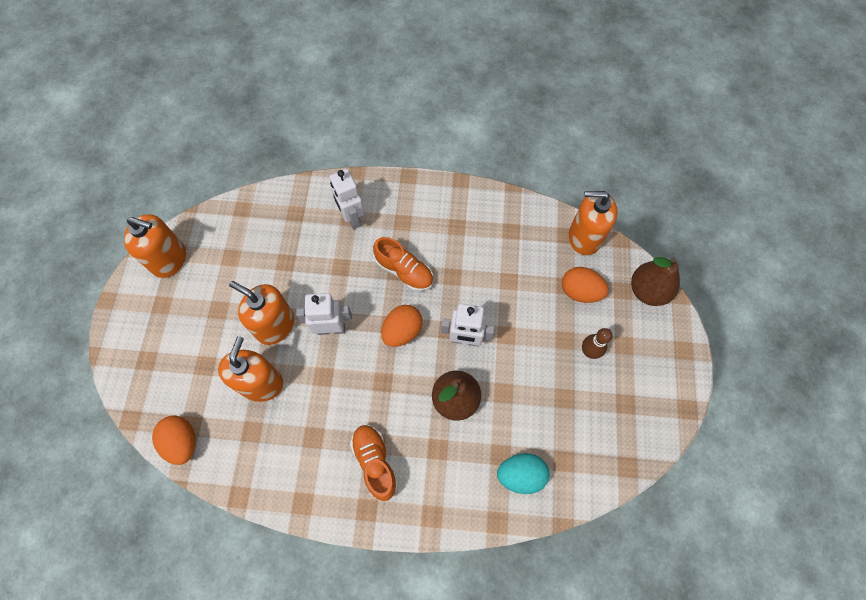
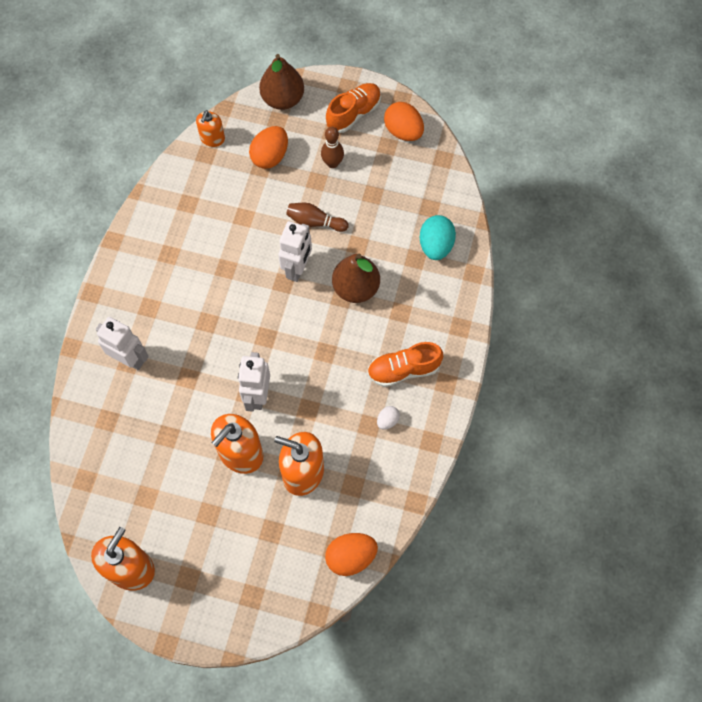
camera: 80 degrees left, 0 degrees up
(319, 455) = (387, 420): none -> white egg
(352, 218) = (129, 359): white robot -> white robot turned 135 degrees counterclockwise
(402, 331) = (275, 326): orange egg -> orange egg (403, 131)
(404, 271) = (209, 314): orange shoe -> orange shoe (353, 114)
(519, 347) = (315, 222): none -> brown bowling pin
(584, 237) = (212, 138): orange soap dispenser -> orange soap dispenser, size x0.58

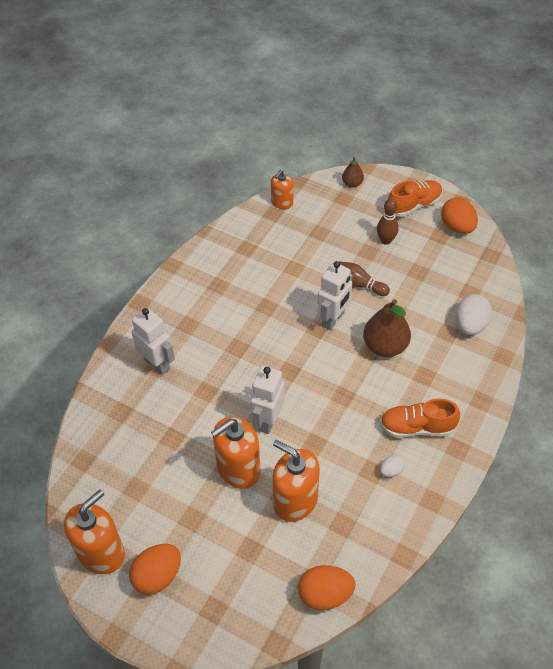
camera: 15 degrees right, 15 degrees down
(270, 156) = (330, 225): orange egg -> orange egg (157, 576)
(283, 99) = (352, 183): brown pear -> brown pear, size x0.54
(436, 245) = (470, 325): turquoise egg -> white egg

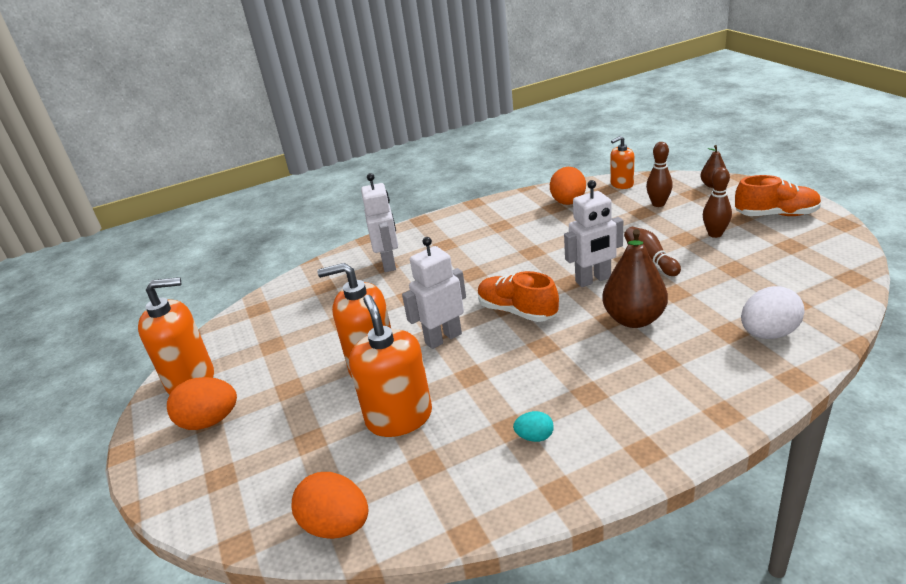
camera: 40 degrees right, 20 degrees down
(326, 219) = (658, 204): none -> brown bowling pin
(391, 471) = (534, 437): white egg -> turquoise egg
(417, 427) = (607, 407): orange shoe -> orange shoe (517, 311)
(457, 227) = (821, 243): orange egg -> orange egg (568, 202)

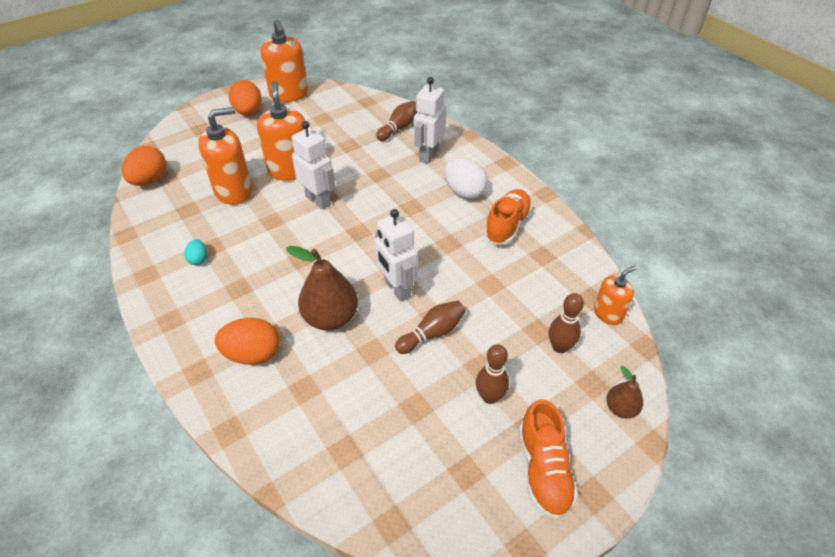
camera: 75 degrees right, 15 degrees up
(328, 283) = (398, 128): none -> brown bowling pin
(389, 263) = (428, 155): white robot -> white robot turned 135 degrees clockwise
(517, 311) = (350, 240): orange shoe -> orange shoe (507, 225)
(568, 202) = (554, 266): orange egg -> orange egg (253, 354)
(621, 184) = (608, 313): orange soap dispenser -> orange soap dispenser turned 90 degrees clockwise
(768, 333) = (296, 419): white egg -> white egg (464, 192)

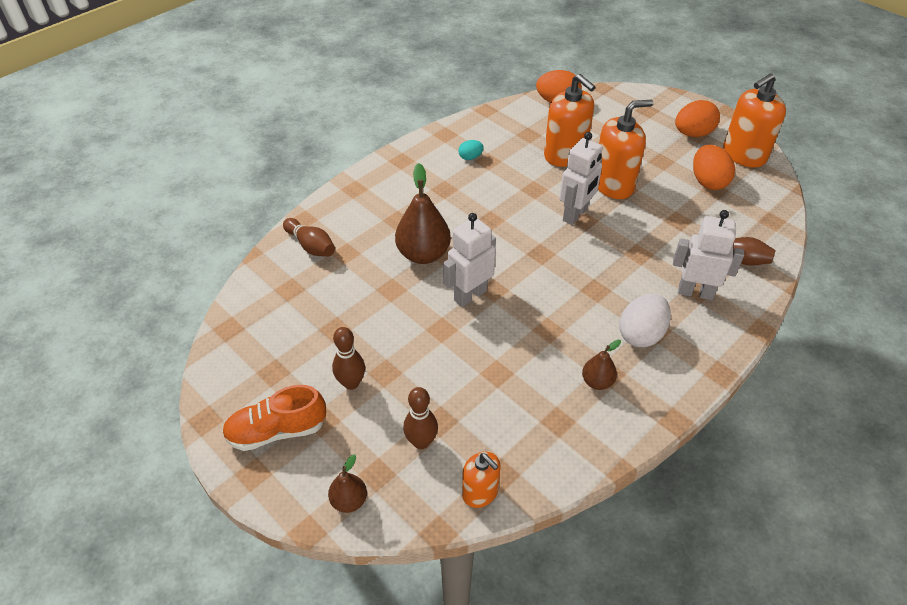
camera: 80 degrees right, 0 degrees up
(253, 354) = (375, 215): orange egg -> orange egg (708, 182)
(432, 333) = (419, 330): brown bowling pin -> brown bowling pin (311, 246)
(507, 225) = (597, 382): orange shoe -> brown pear

